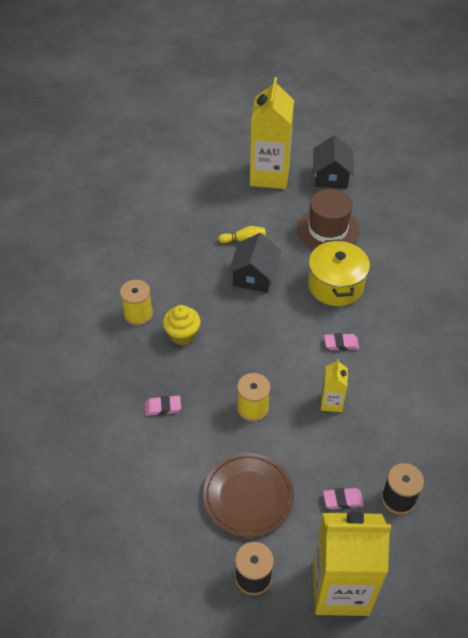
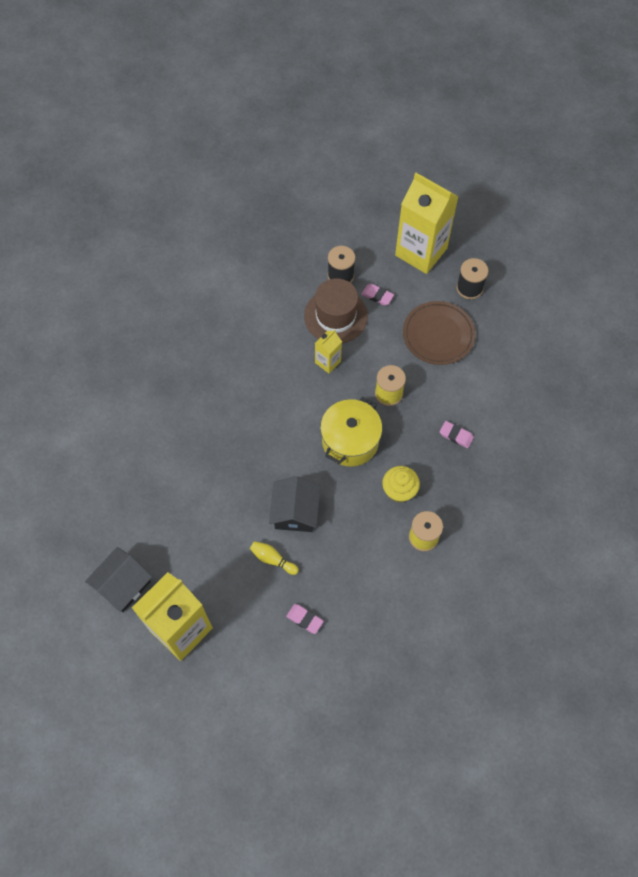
camera: 145 degrees left, 15 degrees up
(254, 276) = (295, 512): black house -> black house turned 45 degrees counterclockwise
(327, 230) = (188, 520): brown hat -> brown hat (335, 316)
(335, 285) = (235, 456): yellow pot -> yellow pot (350, 441)
(341, 344) = (279, 402): pink eraser -> pink eraser (304, 619)

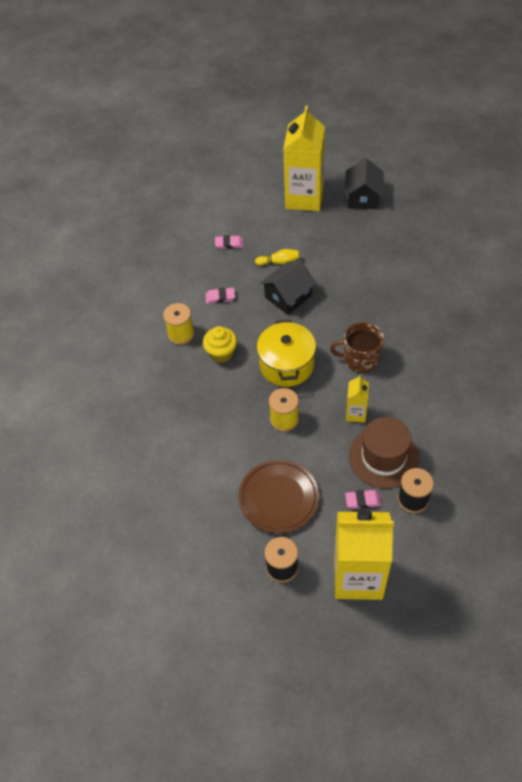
camera: 150 degrees right, 10 degrees down
(284, 405) = (360, 359): none -> brown mug
(295, 512) = (288, 296): black house -> black house turned 75 degrees clockwise
(456, 435) = (203, 419): pink eraser -> pink eraser (220, 297)

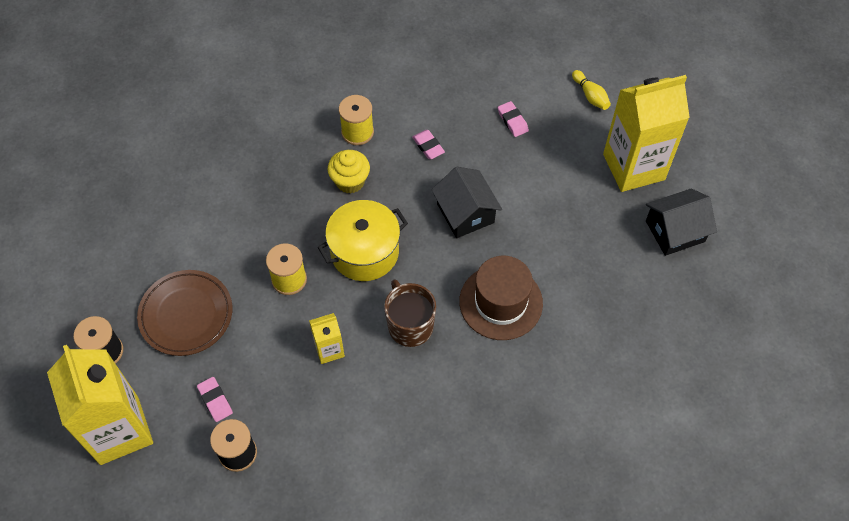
camera: 60 degrees right, 5 degrees up
(279, 262) = (513, 182): yellow bowling pin -> yellow bowling pin (590, 95)
(288, 296) = (465, 213): black house -> black house turned 45 degrees clockwise
(383, 457) = (281, 401): brown hat -> brown hat (501, 302)

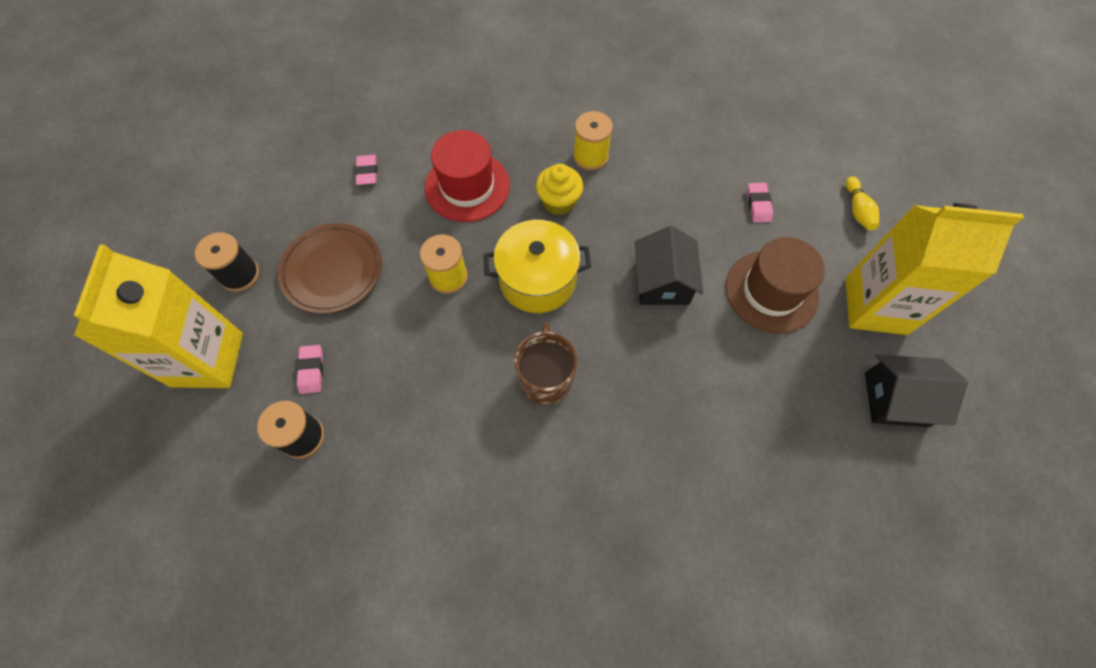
camera: 25 degrees right, 5 degrees up
(265, 198) = (467, 186): none -> red hat
(329, 350) = (450, 367): yellow carton -> none
(428, 146) = (656, 197): pink eraser -> pink eraser (367, 172)
(501, 302) = (656, 395): brown hat -> brown hat (771, 291)

